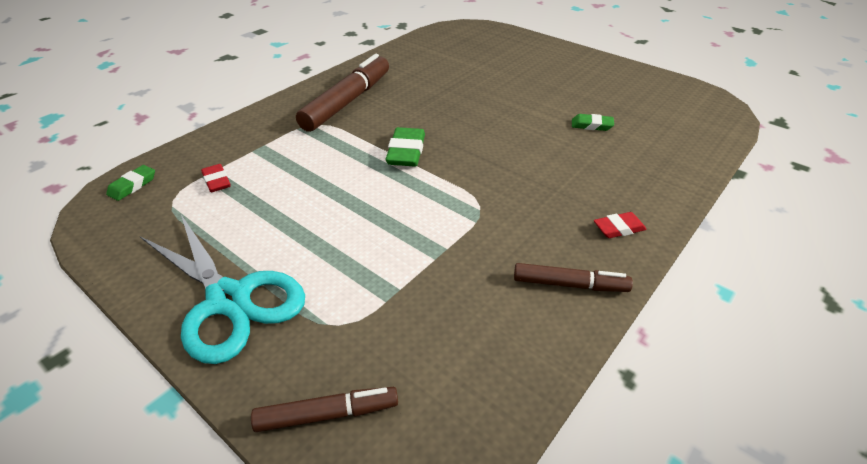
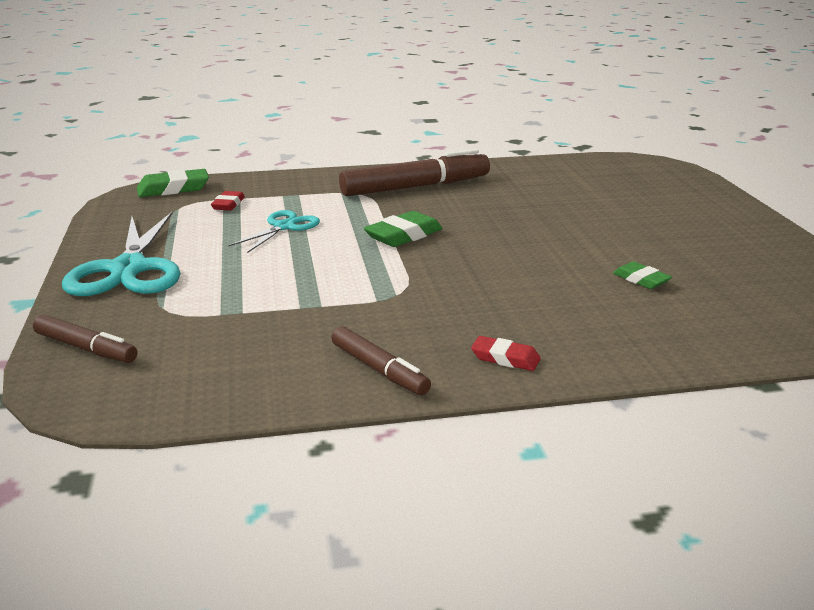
camera: 40 degrees right, 15 degrees down
(132, 185) = (173, 189): green eraser -> green eraser, size x1.61
(303, 184) = (284, 227): none -> turquoise scissors

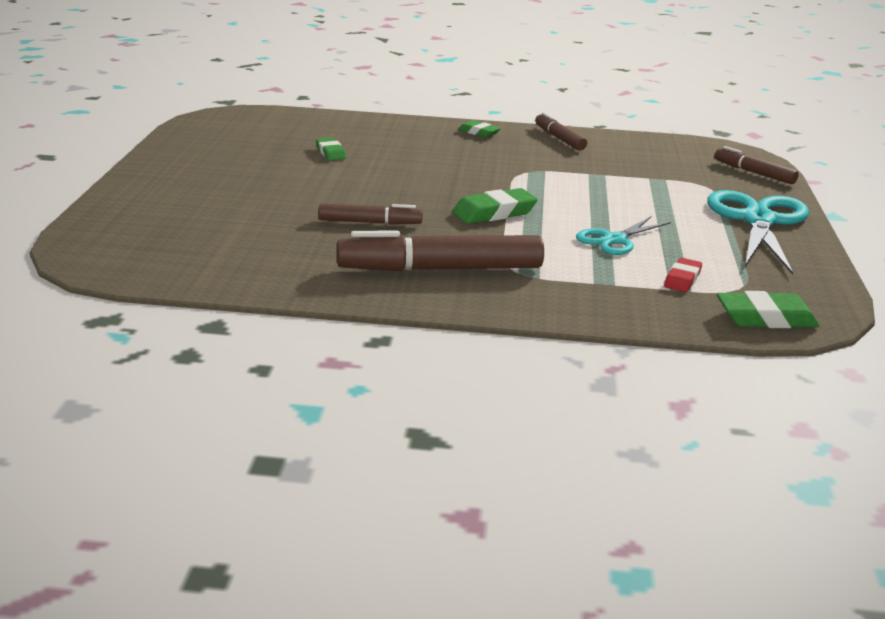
camera: 165 degrees left, 0 degrees up
(502, 210) = (370, 222): none -> brown marker
(505, 358) = (479, 132): red eraser -> green eraser

